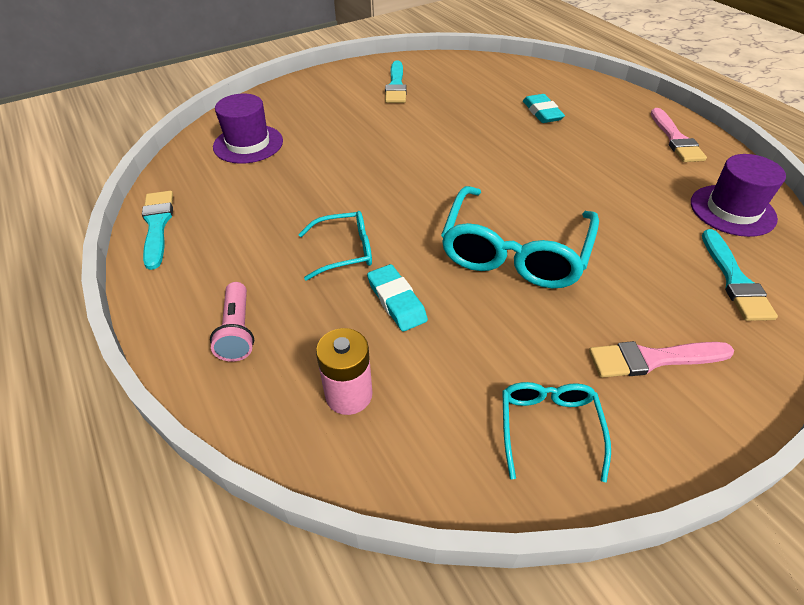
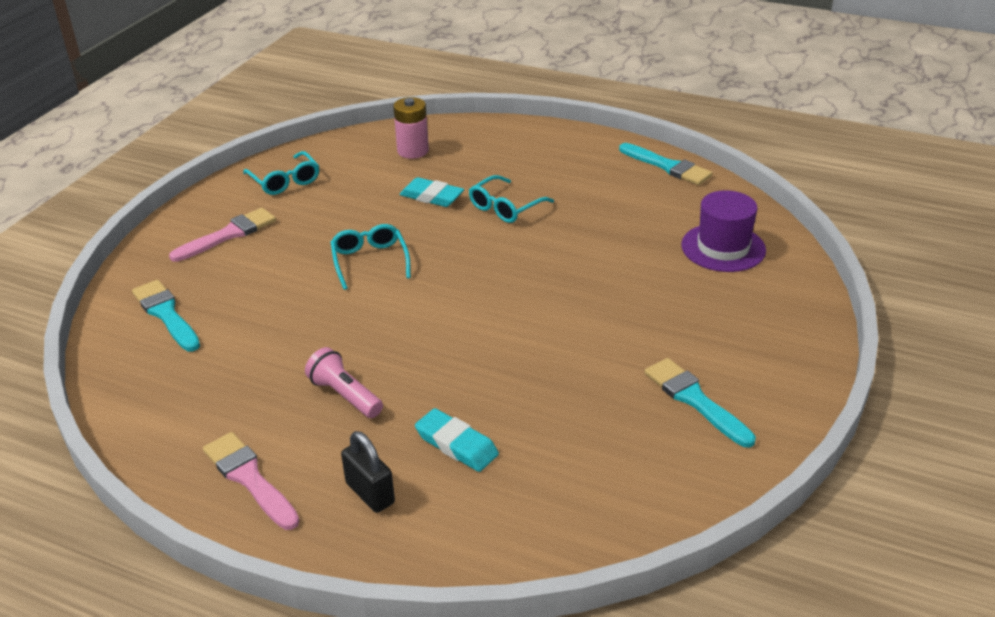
camera: 145 degrees right, 10 degrees down
(237, 331) = (514, 147): pink flashlight -> pink flashlight (345, 395)
(515, 251) = (370, 261): turquoise glasses -> turquoise glasses, size x0.53
(605, 110) = (370, 493): none -> black padlock
(732, 210) = (167, 389): purple hat -> none

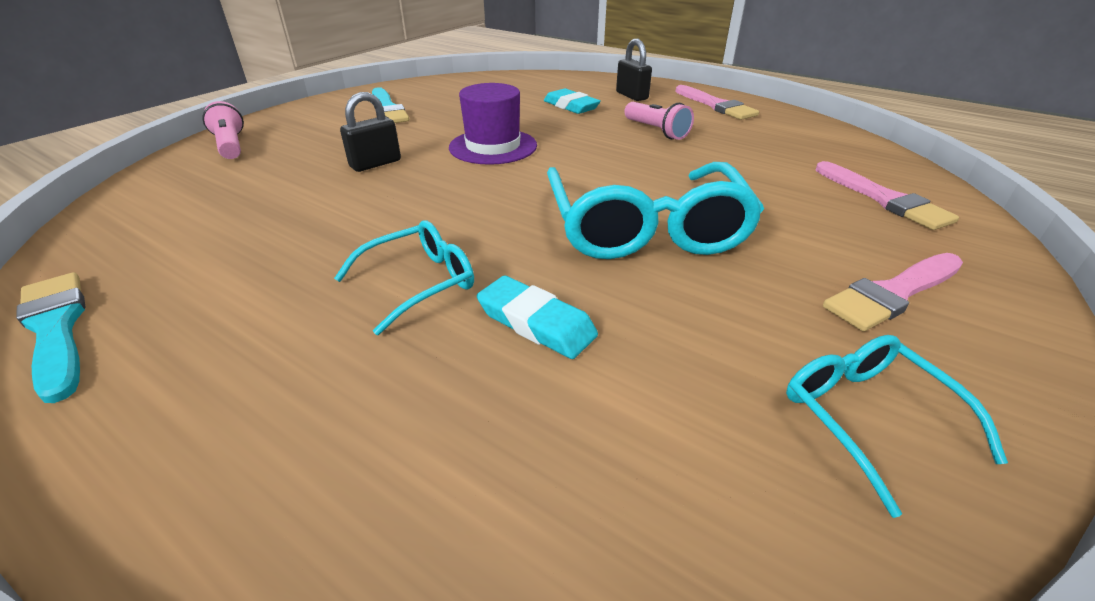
camera: 170 degrees left, 0 degrees up
(166, 314) = (884, 199): turquoise brush -> pink brush
(370, 261) = (645, 227): turquoise glasses -> turquoise glasses, size x1.87
(413, 151) = (550, 486): pink battery -> none
(619, 299) = (375, 164): none -> black padlock
(723, 248) = (201, 194): purple hat -> purple hat (493, 146)
(785, 305) = (231, 146): none -> pink flashlight

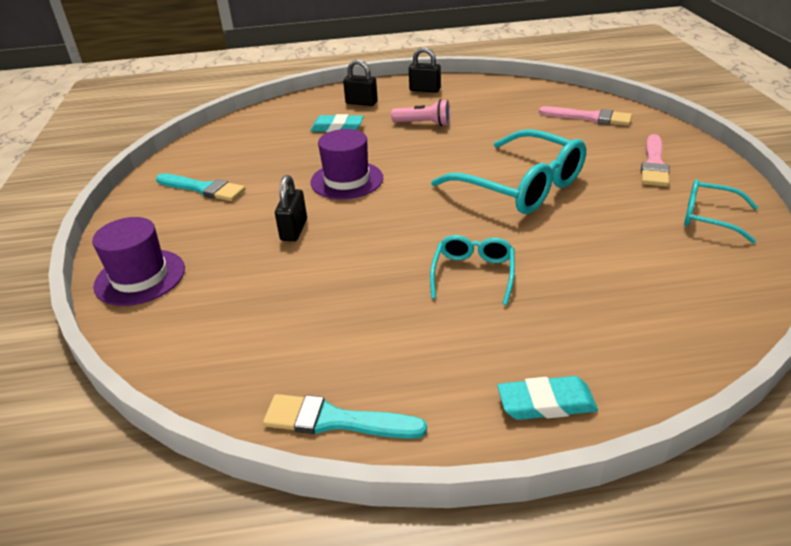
camera: 40 degrees left, 0 degrees up
(231, 146) = (140, 277): pink flashlight -> purple hat
(536, 323) = (557, 257): turquoise eraser -> turquoise eraser (546, 403)
(716, 105) = (425, 90): pink brush -> black padlock

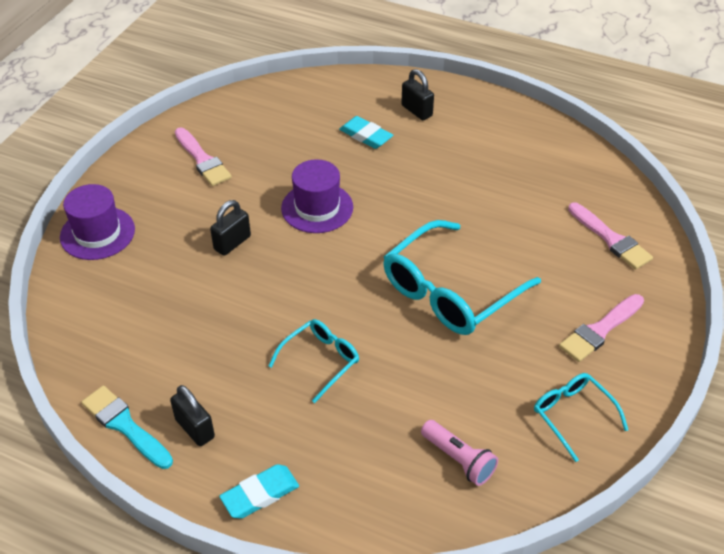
camera: 30 degrees right, 10 degrees up
(203, 188) = (202, 160): turquoise brush -> pink brush
(423, 124) = (445, 168): pink flashlight -> pink flashlight (458, 459)
(425, 90) = (492, 120): black padlock -> black padlock (195, 428)
(520, 186) = (450, 291): turquoise glasses -> turquoise glasses turned 60 degrees clockwise
(546, 403) = (260, 494): turquoise eraser -> turquoise eraser turned 60 degrees counterclockwise

